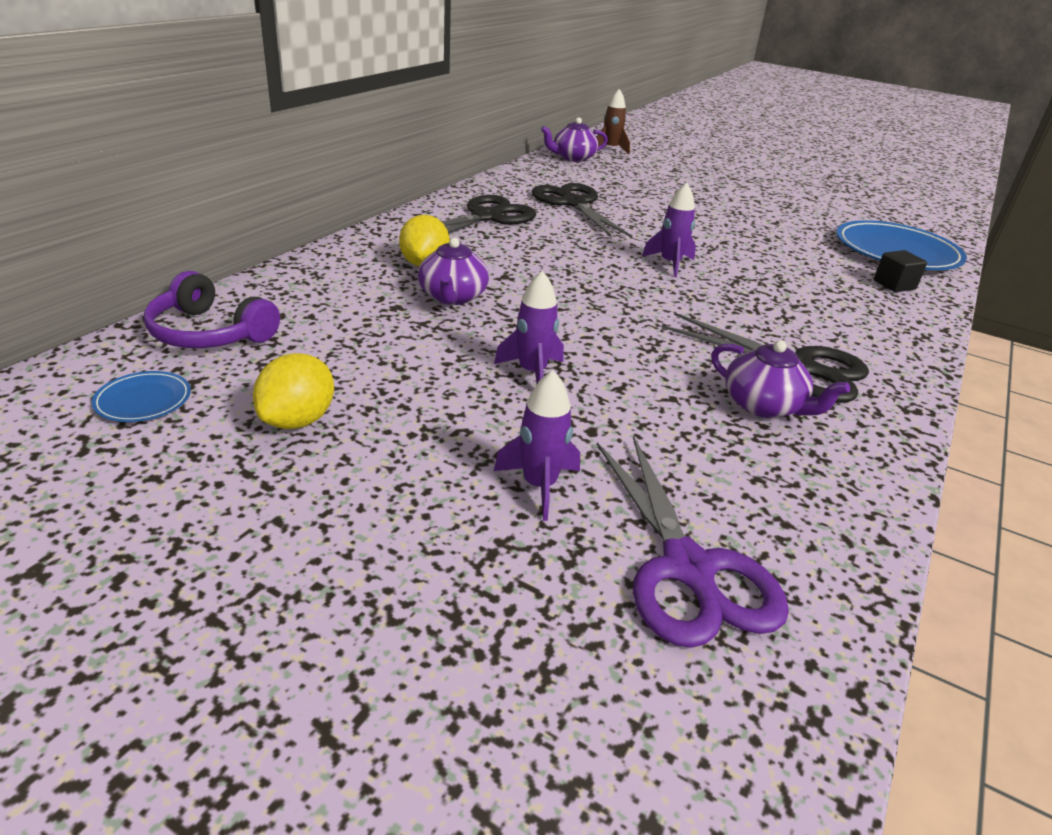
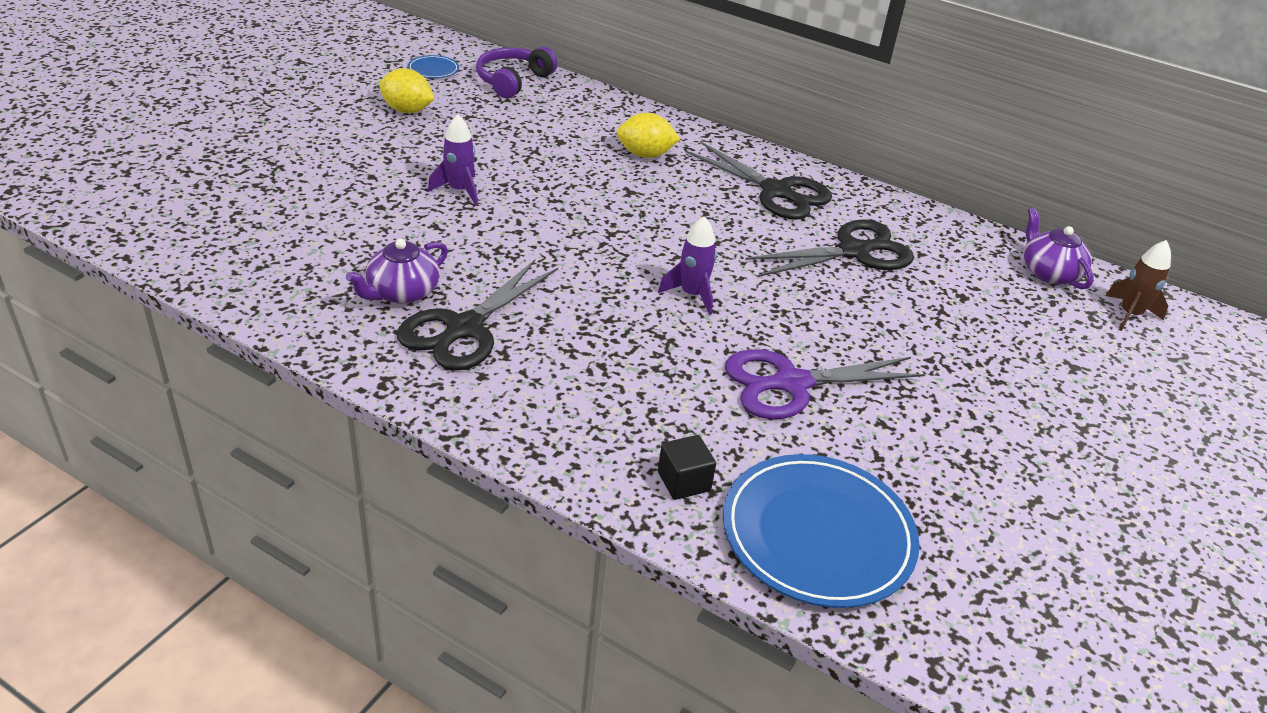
camera: 90 degrees right, 5 degrees up
(452, 297) = (582, 165): purple teapot -> none
(539, 485) = (325, 181): purple rocket -> none
(687, 568) = (235, 221): purple scissors -> purple scissors (791, 383)

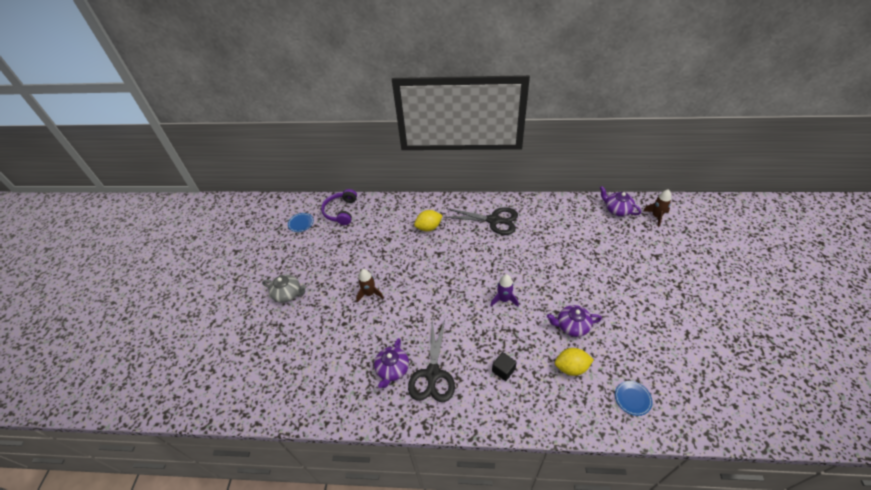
camera: 20 degrees left, 10 degrees up
(328, 137) = (288, 293): none -> grey teapot
(407, 110) = (309, 256): yellow lemon -> yellow lemon (571, 367)
(459, 190) = (370, 294): purple rocket -> brown rocket
(684, 481) = (571, 403): black cube -> black cube (503, 370)
(791, 383) = (572, 326): purple scissors -> purple teapot
(817, 534) = (632, 398): blue plate -> blue plate, size x0.44
(854, 251) = (544, 238): black scissors -> none

